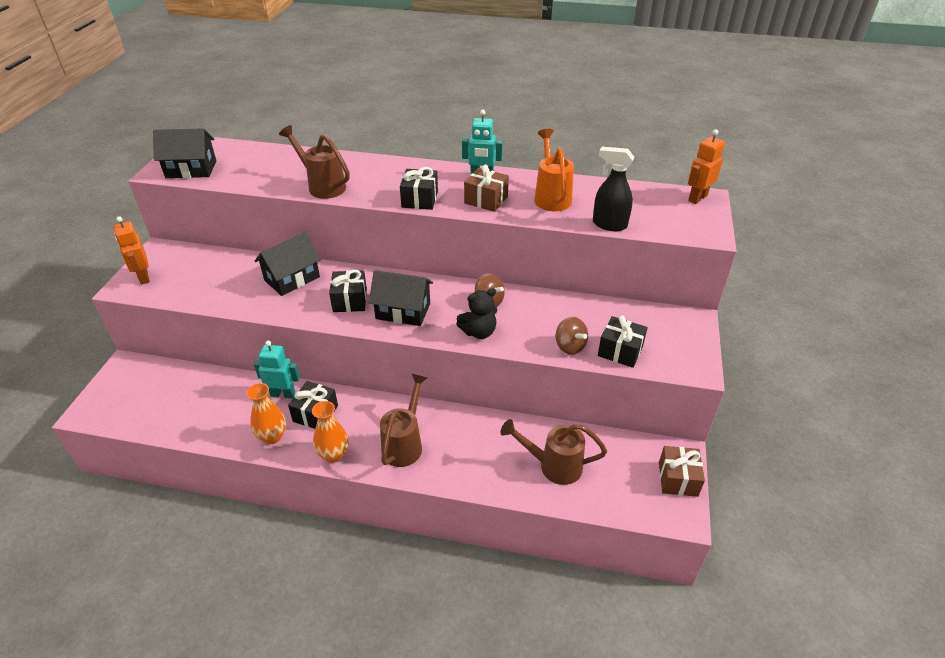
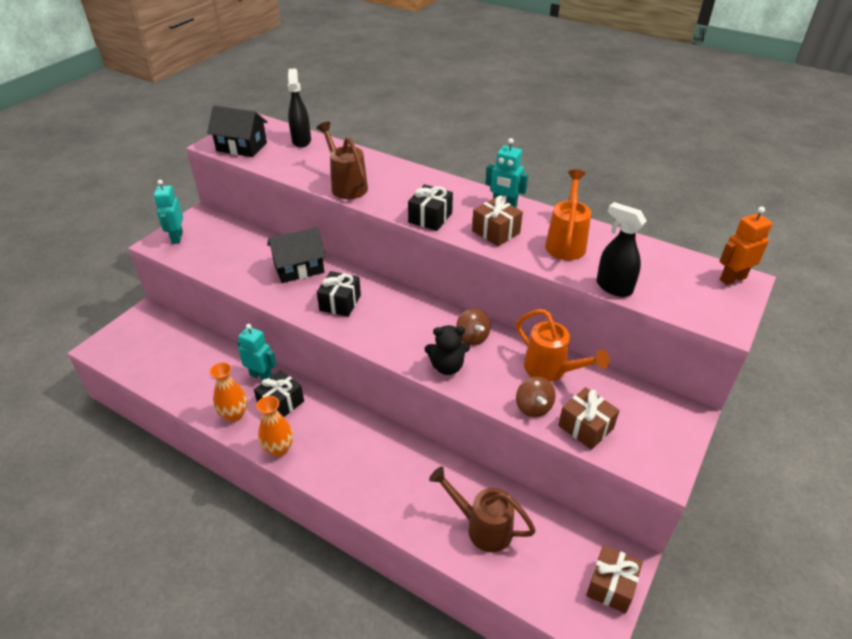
camera: 20 degrees right, 0 degrees up
(143, 277) = (177, 237): orange robot -> turquoise robot
(252, 153) = (301, 141): none -> black spray bottle
(403, 311) = (384, 326): black house -> none
(405, 443) = (348, 457): brown watering can -> none
(570, 312) = (551, 370): none -> orange watering can
(620, 351) = (585, 427): black gift -> brown gift

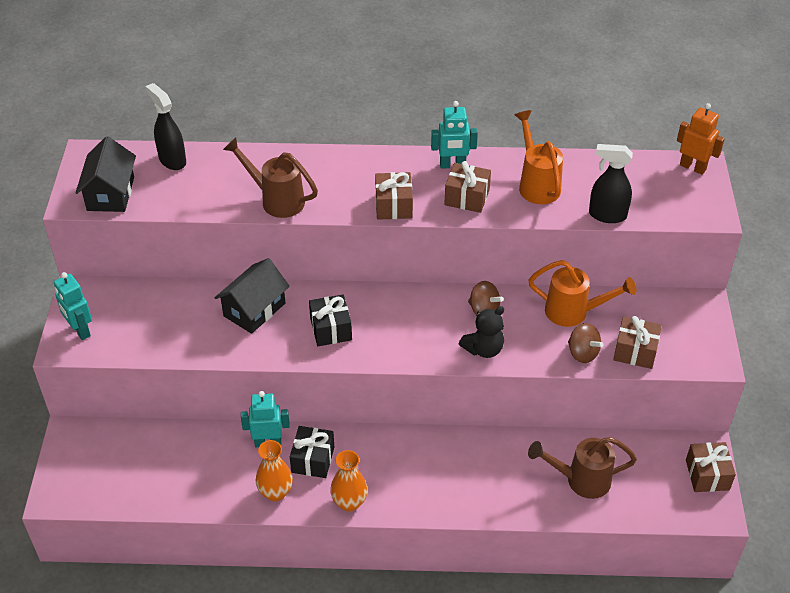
camera: 30 degrees left, 5 degrees up
(242, 147) = (110, 194): black house -> black house turned 75 degrees counterclockwise
(430, 218) = (393, 206): black gift -> brown gift
(732, 278) = (693, 167): orange robot -> orange robot turned 90 degrees clockwise

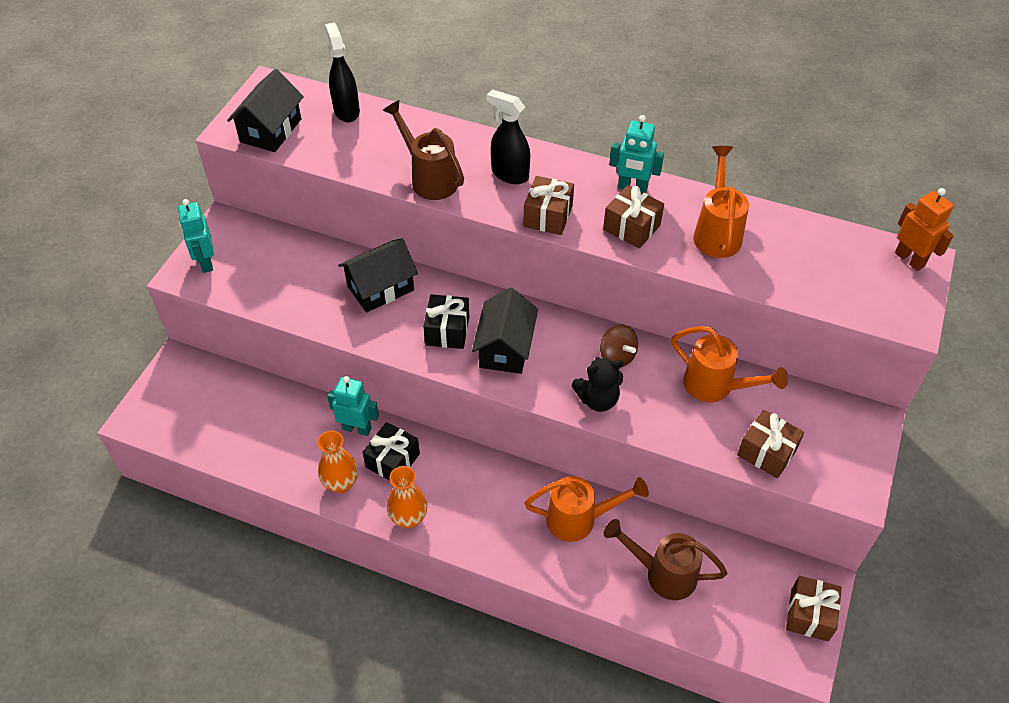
camera: 20 degrees right, 5 degrees up
(387, 329) = (505, 348): none -> black house
(495, 458) = (580, 519): none -> orange watering can
(582, 353) = (705, 436): brown spinning top -> none
(607, 215) = (782, 289): black spray bottle -> black spray bottle (509, 174)

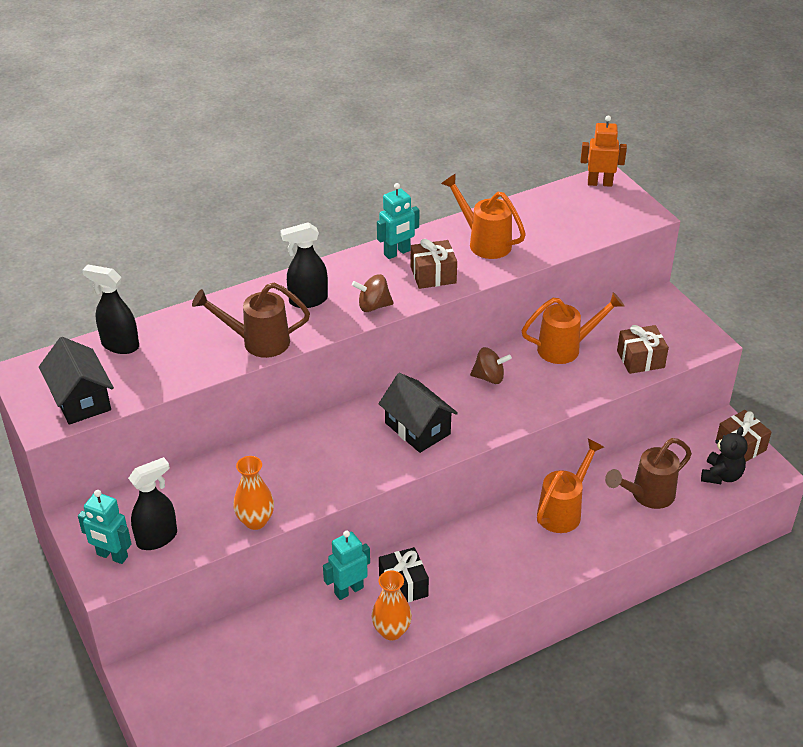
camera: 50 degrees left, 10 degrees down
(243, 274) = (157, 538): none -> black spray bottle
(380, 288) = (277, 463): black house -> none
(409, 518) = (466, 607): orange vase -> orange vase (255, 521)
(447, 331) = (365, 450): black gift -> none
(548, 216) = (373, 306): brown gift -> brown spinning top
(597, 399) = (515, 409): black teddy bear -> black teddy bear (721, 476)

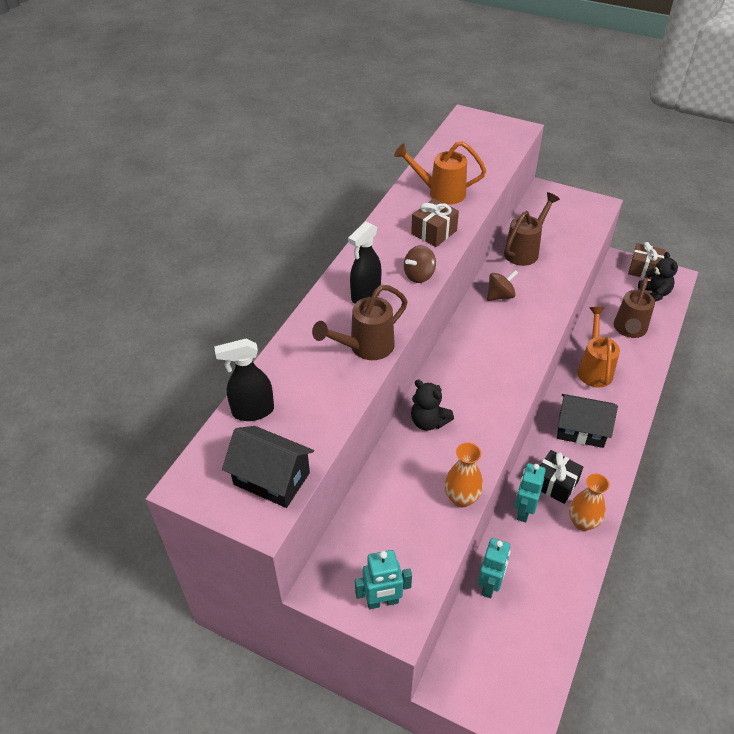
camera: 35 degrees left, 5 degrees up
(157, 538) = (402, 561): black spray bottle -> none
(297, 448) = (428, 421): none -> black teddy bear
(397, 253) = (389, 228): turquoise robot -> turquoise robot (490, 585)
(417, 428) = (495, 358): black house -> black house (581, 430)
(566, 348) = (525, 250): orange watering can -> brown watering can
(599, 183) = (466, 120): orange robot -> none
(640, 359) = (576, 235): brown gift -> none

